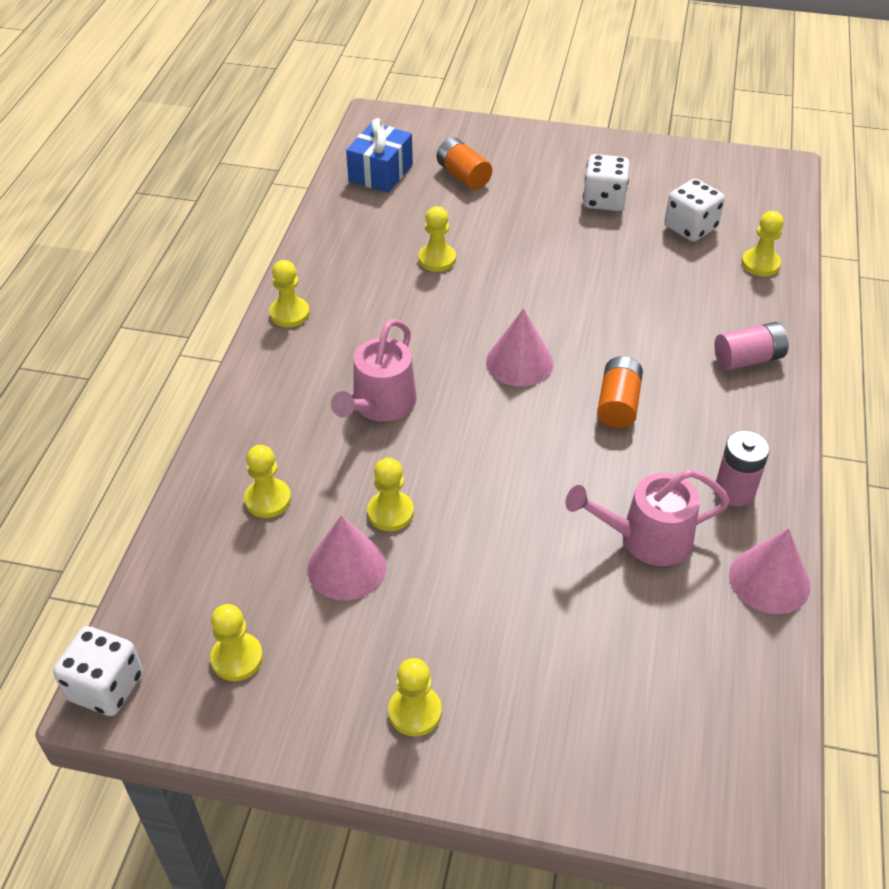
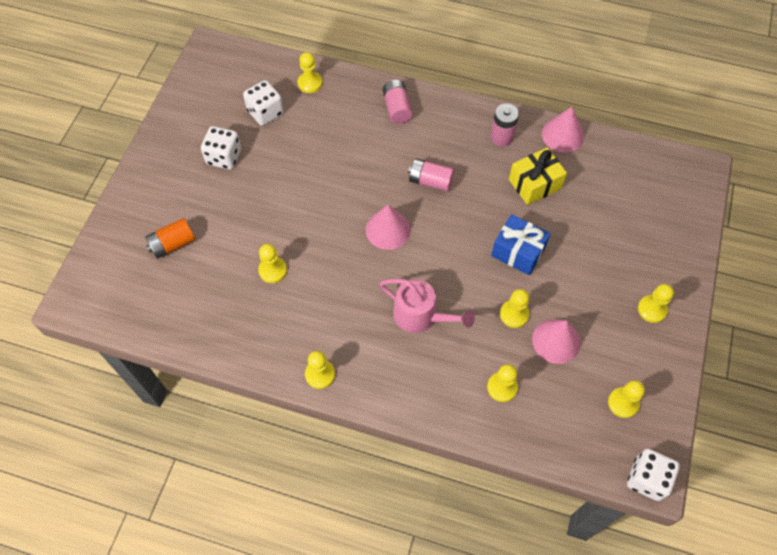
camera: 85 degrees left, 15 degrees up
(380, 173) = (154, 303): blue gift -> blue gift (518, 251)
(618, 404) = (430, 181): orange battery -> pink battery
(647, 538) = (535, 184): pink watering can -> yellow gift

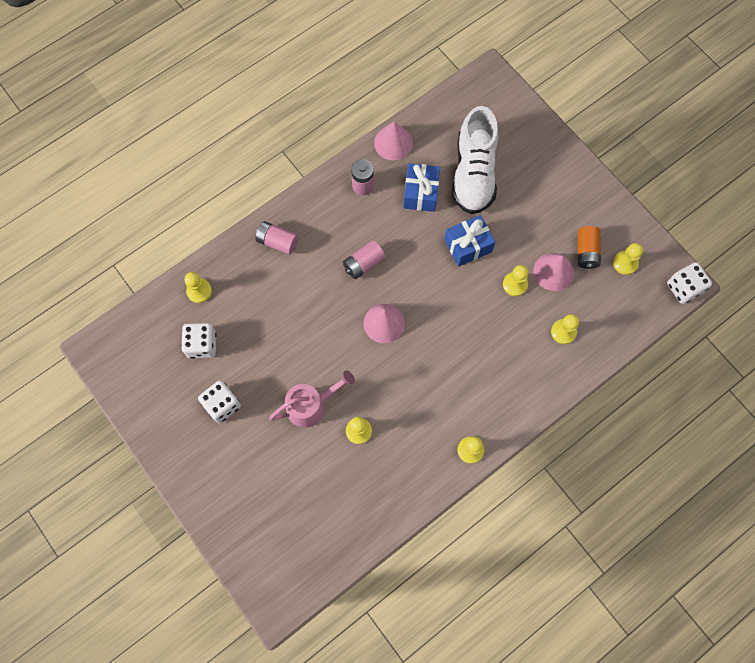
camera: 55 degrees left, 10 degrees up
(173, 244) = (278, 495): orange battery -> orange battery (586, 252)
(420, 316) = (472, 348): pink watering can -> pink watering can (311, 405)
(535, 184) = (421, 193): yellow gift -> blue gift
(592, 214) = (473, 174): none -> white shoe
(652, 309) = (572, 193): yellow pawn -> none

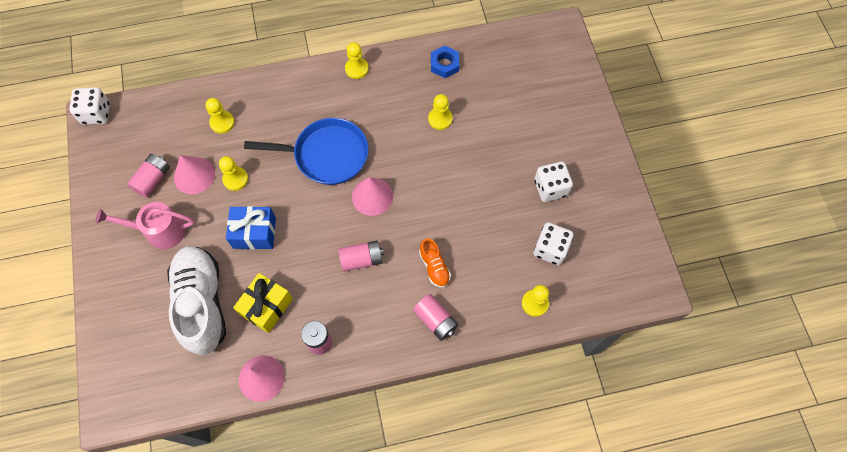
camera: 155 degrees left, 5 degrees down
(298, 284) = (434, 267): none -> orange shoe
(311, 405) = (471, 155): pink watering can -> pink watering can (160, 231)
(383, 498) = (444, 64): none -> blue nut
(421, 193) = (266, 306): blue gift -> yellow gift
(447, 344) = (326, 155): none -> blue pan
(473, 174) = (202, 303): white shoe -> white shoe turned 45 degrees counterclockwise
(586, 252) = (153, 180): orange battery -> pink battery
(625, 263) = (127, 155): yellow pawn -> none

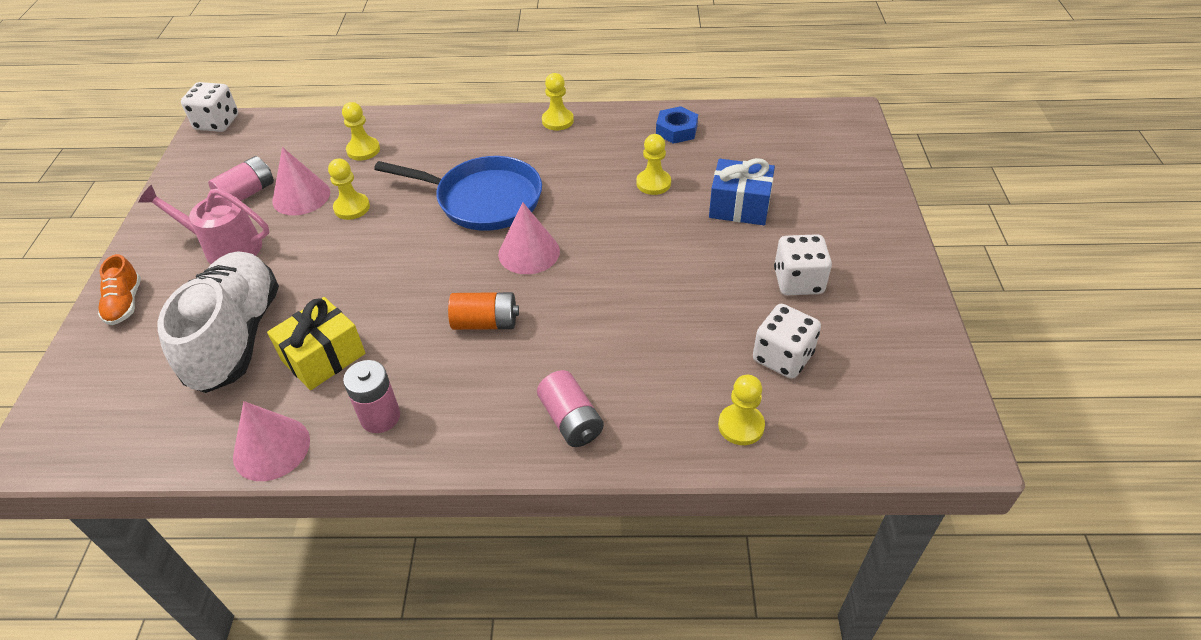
camera: 15 degrees right, 20 degrees down
(254, 233) = (348, 268): blue gift -> blue gift (739, 206)
(361, 259) = (485, 323): pink battery -> orange battery
(434, 267) = (591, 350): orange shoe -> orange shoe (125, 303)

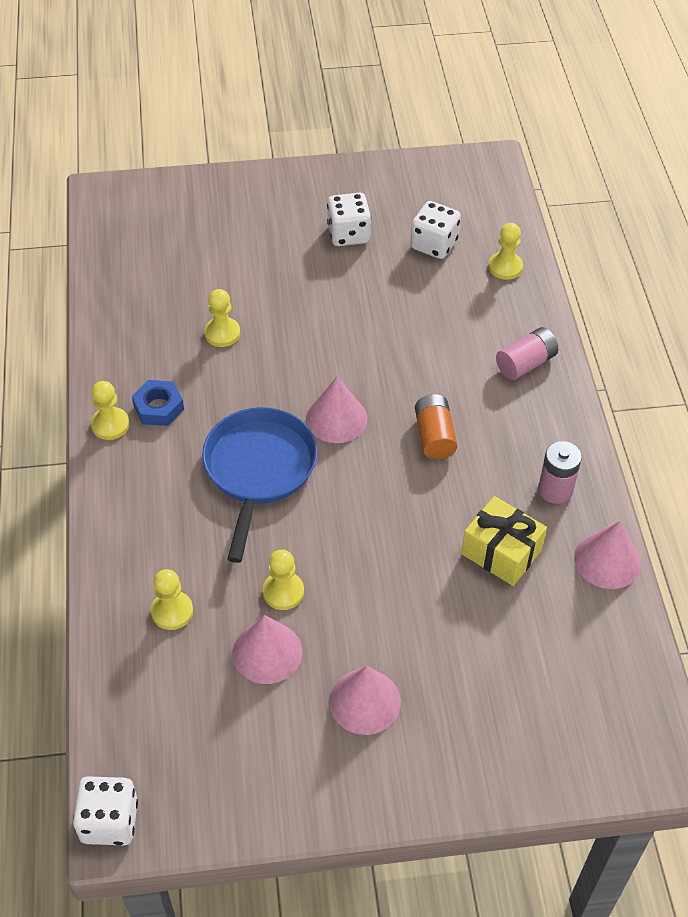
camera: 100 degrees left, 5 degrees up
(125, 303) = (469, 771): orange shoe -> none
(226, 247) = (365, 701): pink watering can -> pink cone
(236, 337) = (493, 637): white shoe -> none
(247, 193) = (266, 716): pink battery -> none
(676, 130) = (129, 320): blue nut -> blue nut (158, 407)
(739, 206) = (253, 270): blue gift -> none

